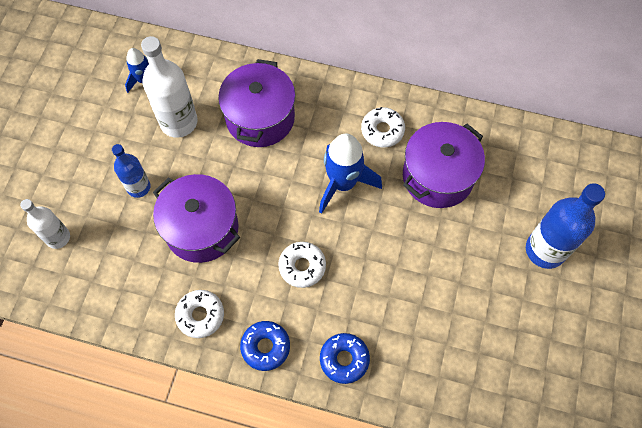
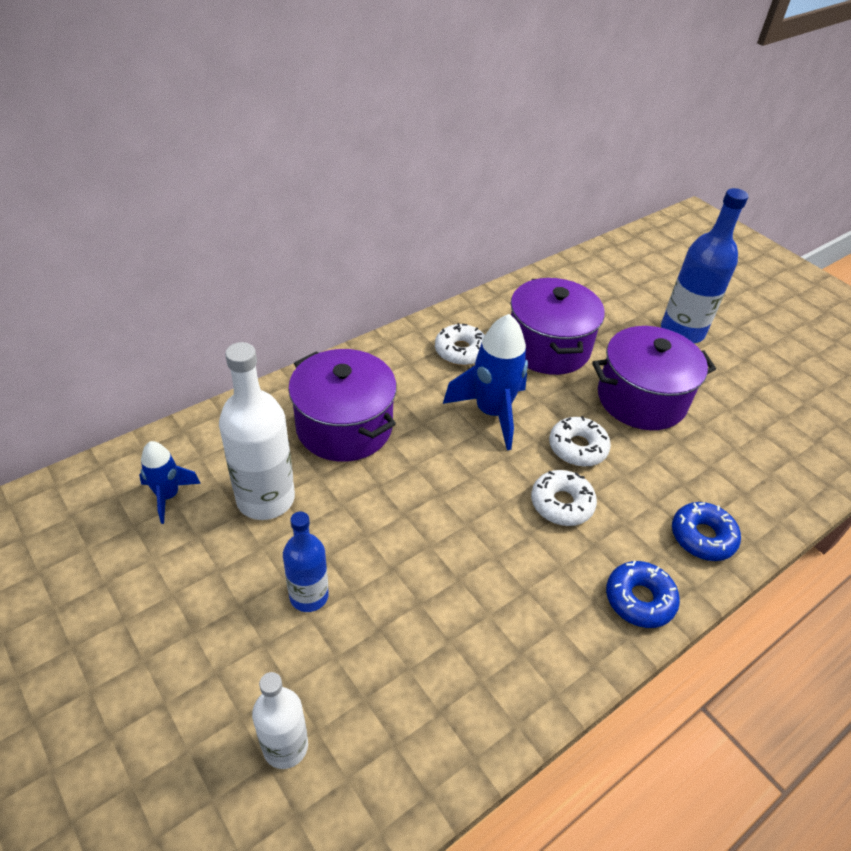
camera: 55 degrees left, 20 degrees down
(200, 315) = (549, 641): white donut -> white donut (577, 448)
(202, 229) = (431, 565): purple pot -> purple pot (641, 399)

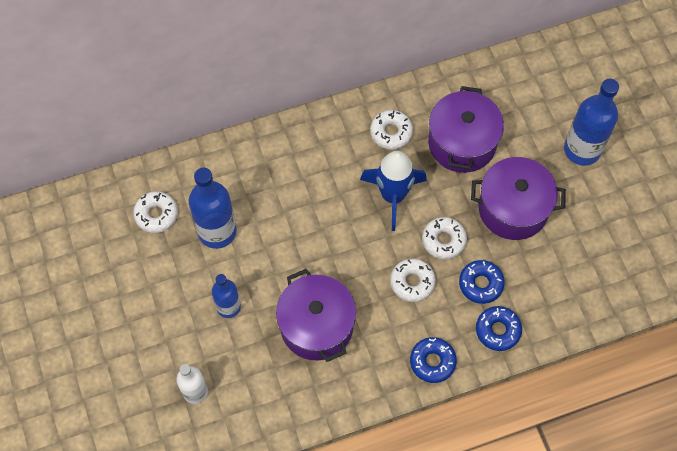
camera: 20 degrees right, 20 degrees up
(168, 496) = (156, 214): blue rocket -> white donut
(265, 499) = (217, 231): white bottle -> blue bottle
(344, 426) = (283, 184): purple pot -> purple pot (316, 326)
(649, 486) = (480, 284): none -> blue donut

